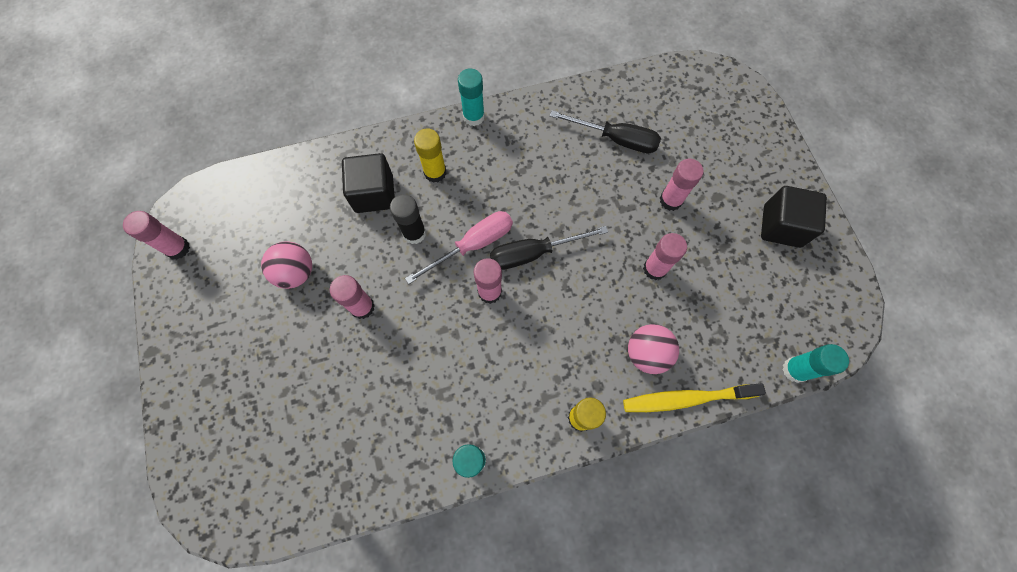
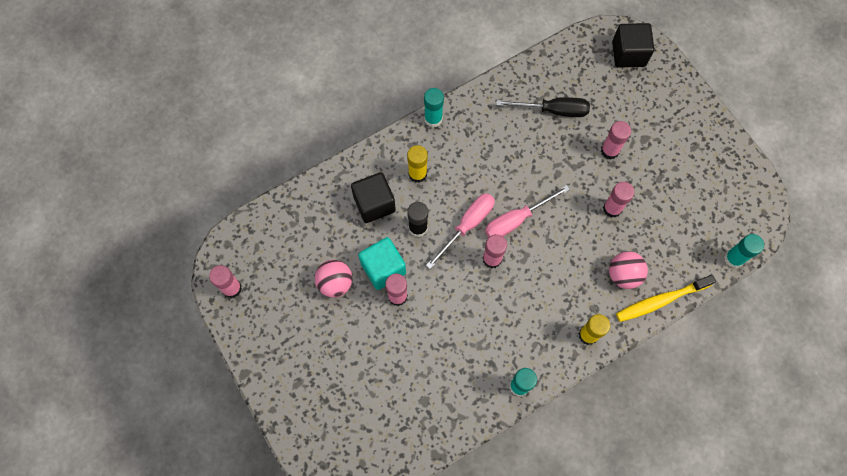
camera: 15 degrees left, 0 degrees up
(357, 270) = (383, 268): none -> turquoise cube
(533, 253) = (516, 220): black screwdriver -> pink screwdriver
(781, 226) = (699, 150): black cube -> black cube (628, 54)

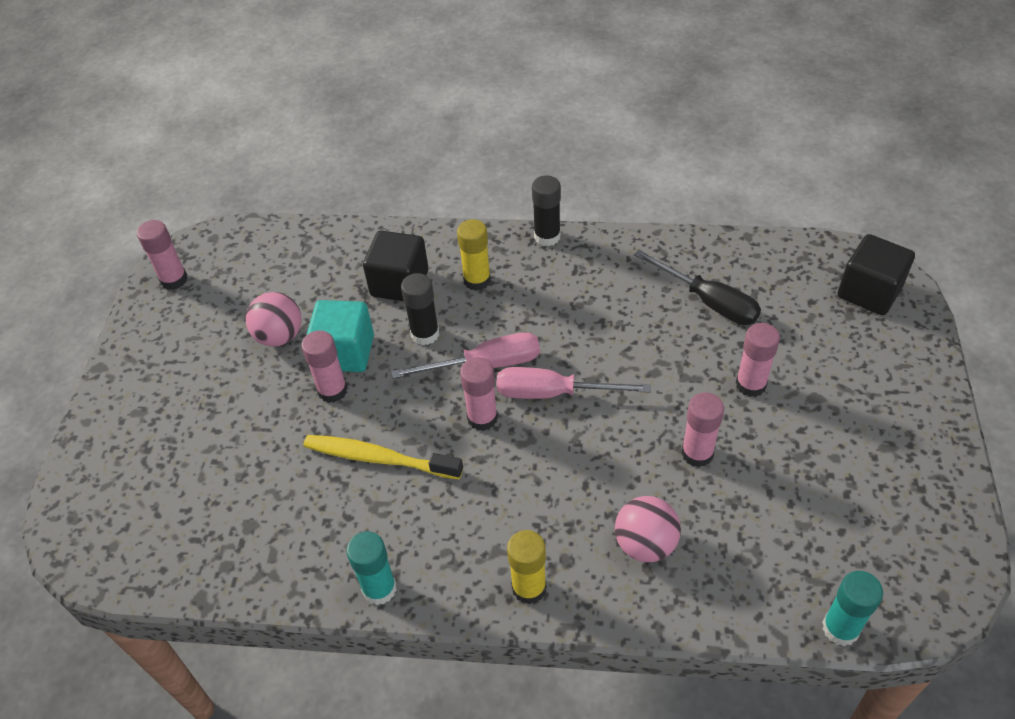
camera: 40 degrees right, 20 degrees down
(433, 119) = (547, 236): turquoise glue stick -> black glue stick
(660, 300) = (674, 612): yellow toothbrush -> yellow toothbrush (378, 458)

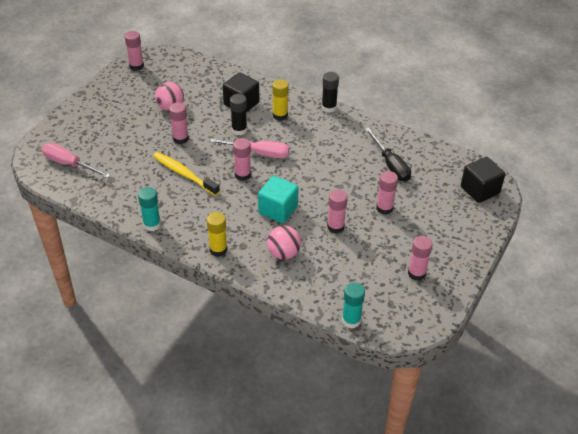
camera: 20 degrees right, 5 degrees down
(345, 352) = (196, 125): turquoise cube -> turquoise cube (278, 210)
(553, 393) = (283, 177): pink screwdriver -> pink screwdriver (69, 164)
(880, 485) = (416, 273): none -> pink glue stick

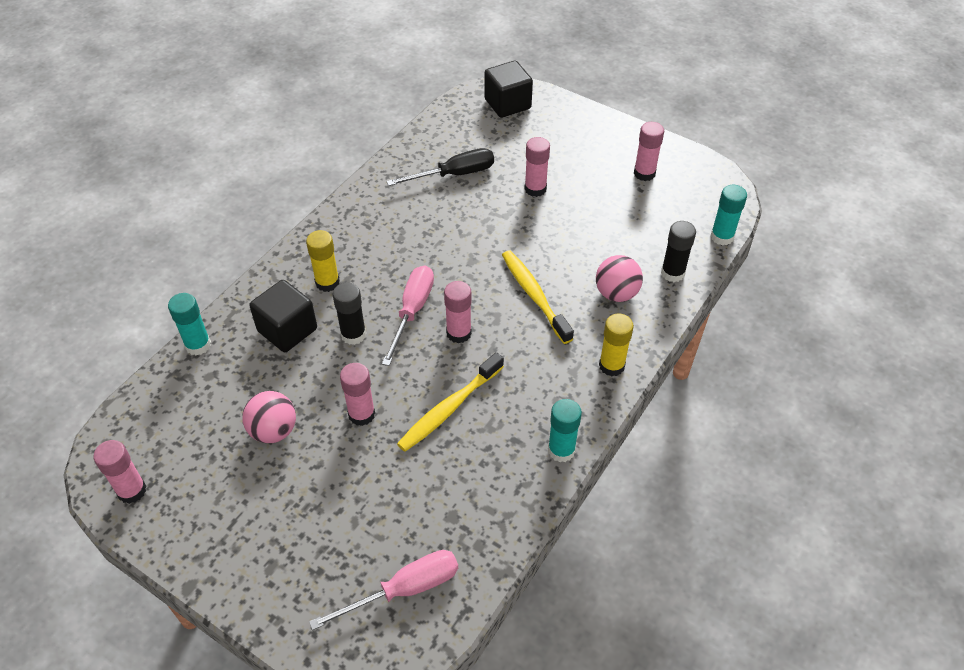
camera: 85 degrees left, 5 degrees up
(69, 164) = (404, 589): pink screwdriver -> pink screwdriver turned 150 degrees counterclockwise
(229, 73) = (198, 345): none -> turquoise glue stick
(278, 210) = (534, 295): turquoise cube -> yellow toothbrush
(329, 107) = (321, 225): black glue stick -> black glue stick (672, 273)
(335, 227) = (568, 238): pink glue stick -> none

